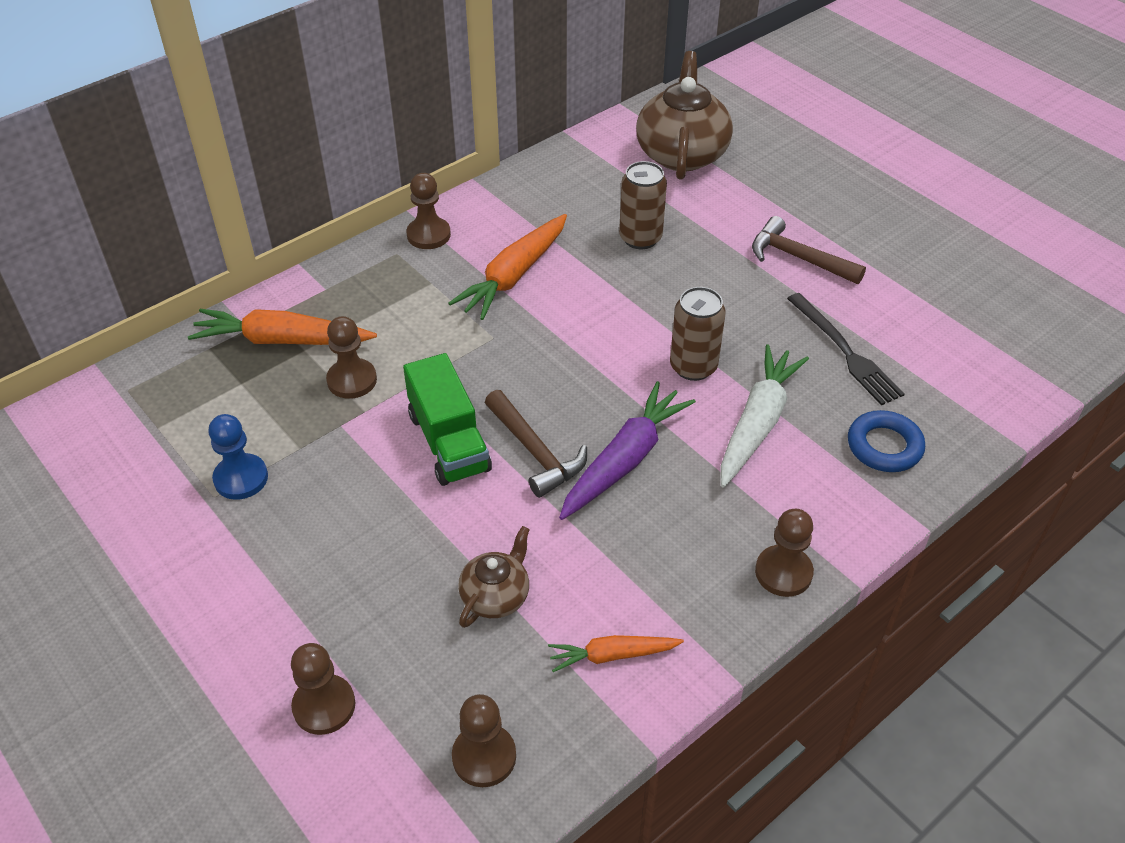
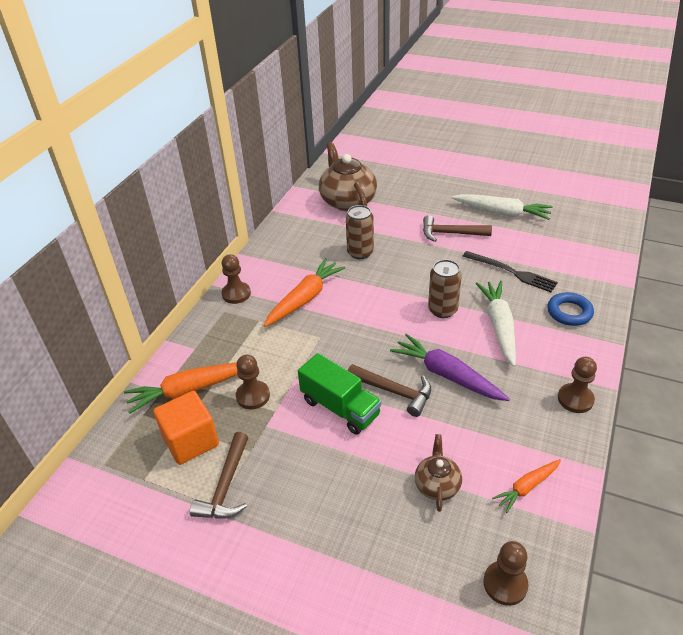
camera: 25 degrees left, 5 degrees down
(240, 405) = (191, 441): none -> orange cube
(241, 478) = (226, 486): blue pawn -> brown hammer
(324, 706) = (388, 604): brown pawn -> none
(513, 276) = (305, 298): orange carrot -> orange carrot turned 150 degrees counterclockwise
(625, 460) = (447, 375): purple carrot -> purple carrot turned 60 degrees counterclockwise
(908, 254) = (502, 213): none -> white carrot

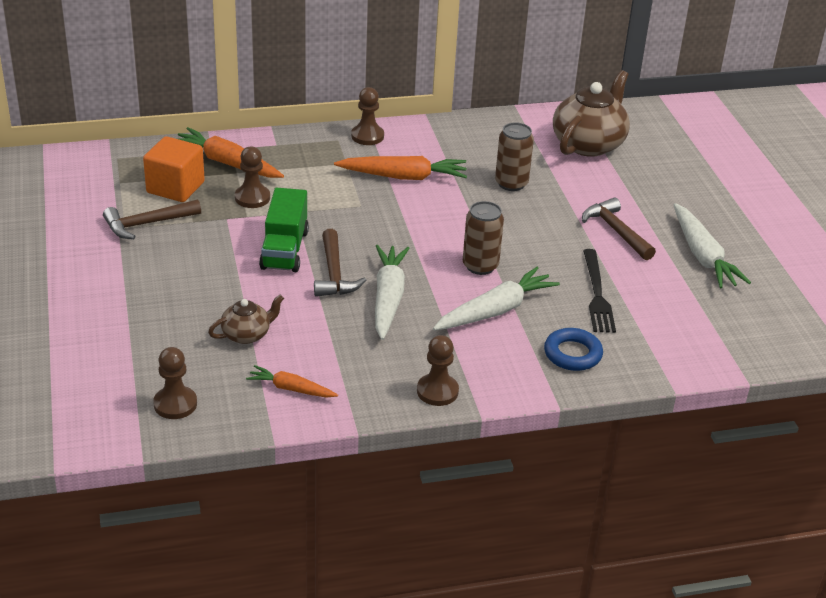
camera: 50 degrees right, 5 degrees down
(447, 375) = (388, 298): purple carrot -> white carrot

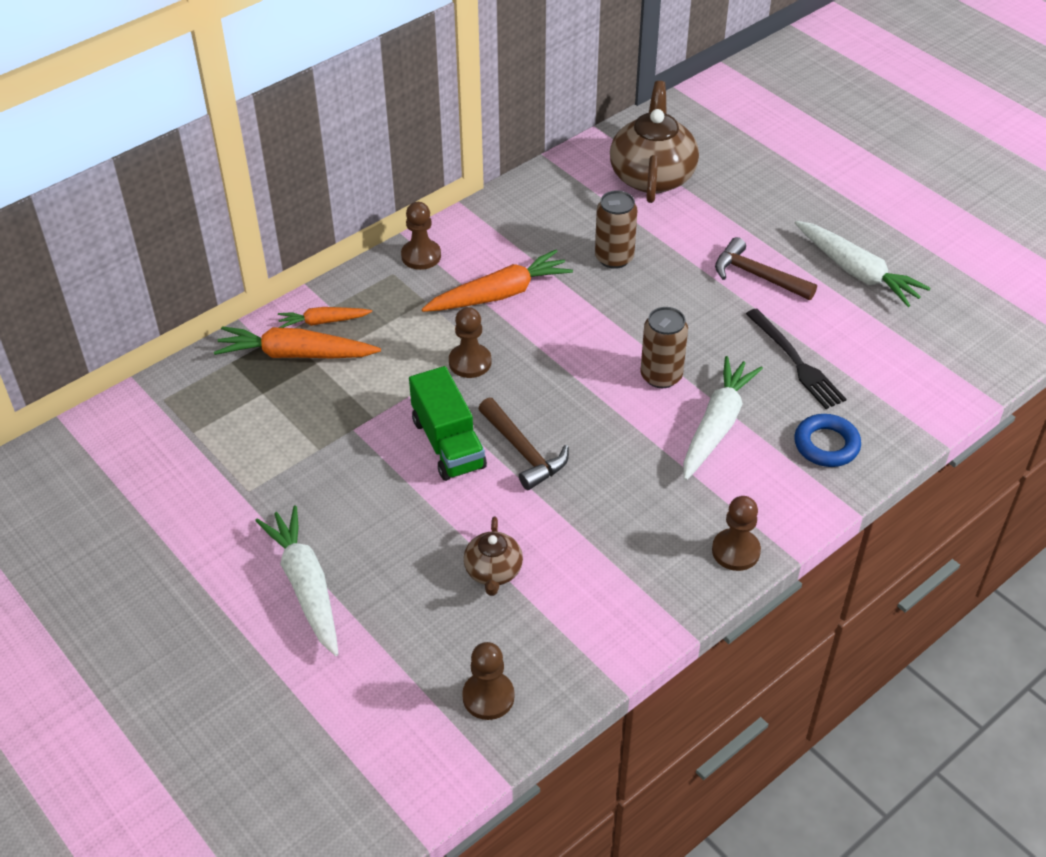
camera: 25 degrees left, 10 degrees up
(147, 224) = (270, 475): brown hammer -> none
(175, 187) = (263, 412): orange cube -> none
(247, 334) = (493, 571): brown teapot -> brown teapot turned 150 degrees clockwise
(252, 198) = (360, 390): brown pawn -> brown pawn (470, 362)
(291, 389) = (591, 618): orange carrot -> orange carrot (323, 322)
(388, 298) = (601, 457): white carrot -> white carrot (306, 586)

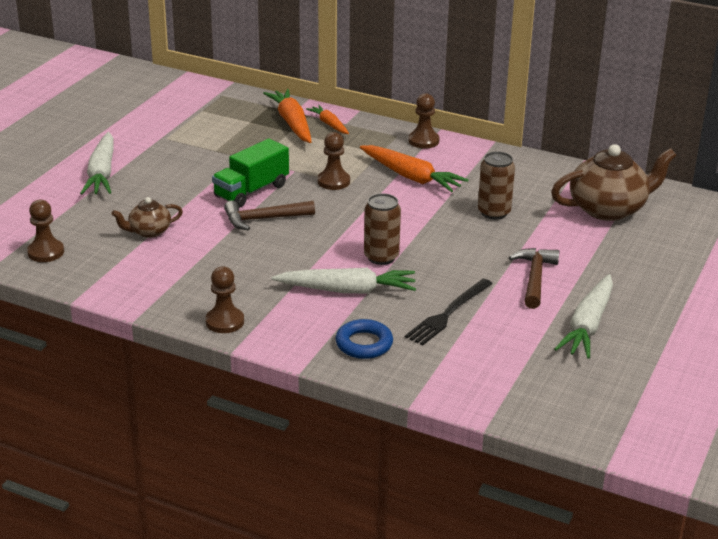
camera: 65 degrees right, 15 degrees down
(306, 586) = (102, 173): white carrot -> white carrot turned 135 degrees clockwise
(523, 451) = (263, 219): brown hammer -> brown hammer turned 45 degrees clockwise

